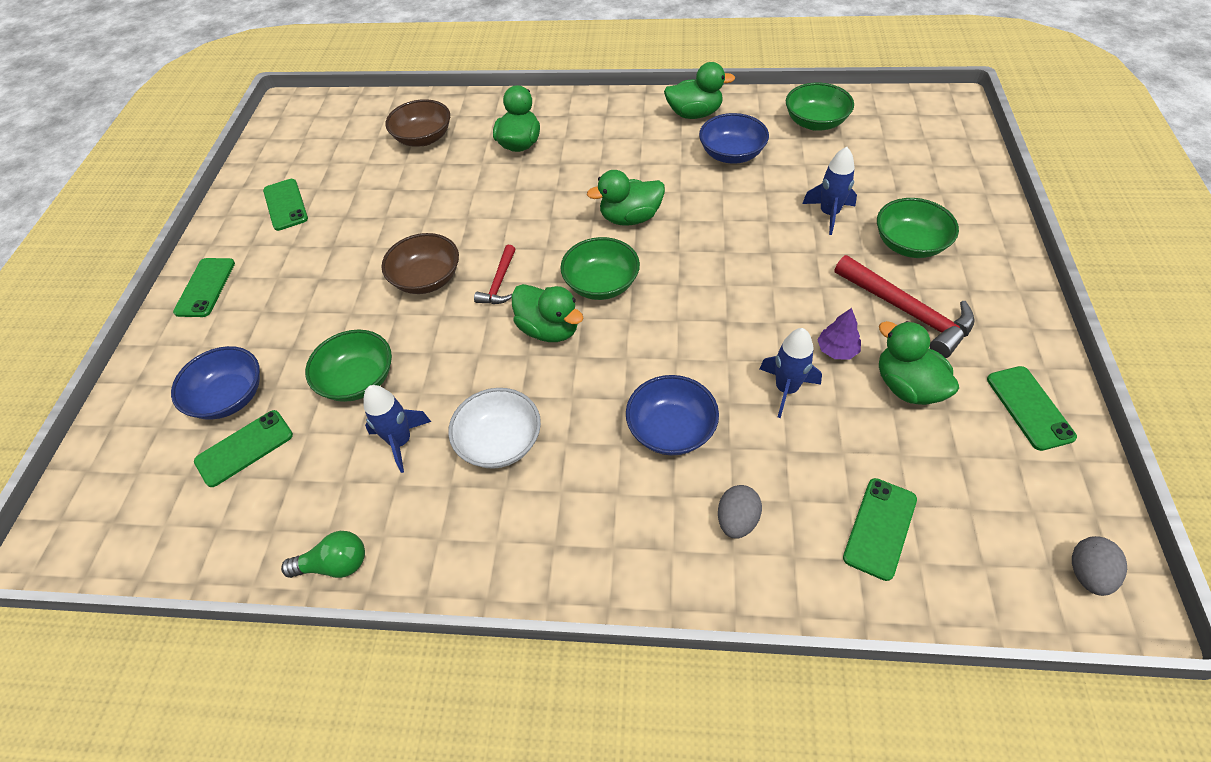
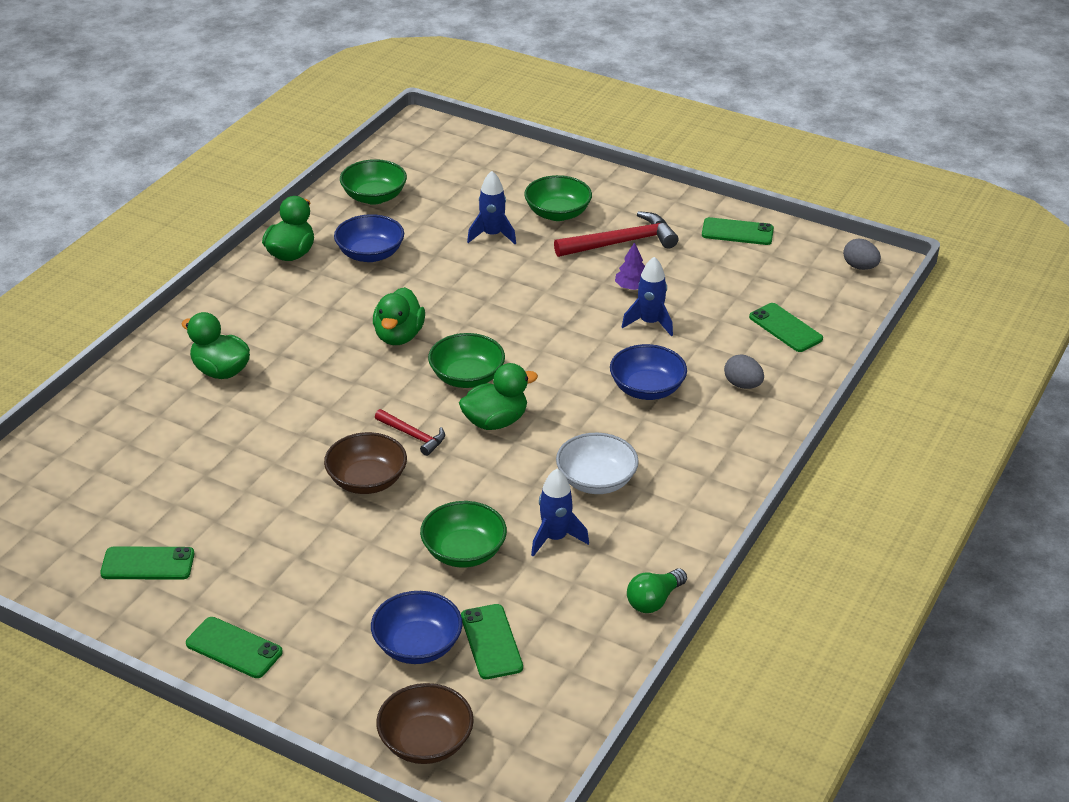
camera: 70 degrees left, 15 degrees down
(334, 564) = (654, 600): green light bulb -> green light bulb turned 150 degrees counterclockwise
(423, 138) = (136, 435): brown bowl -> brown bowl (426, 742)
(907, 386) = (686, 271): green duck -> none

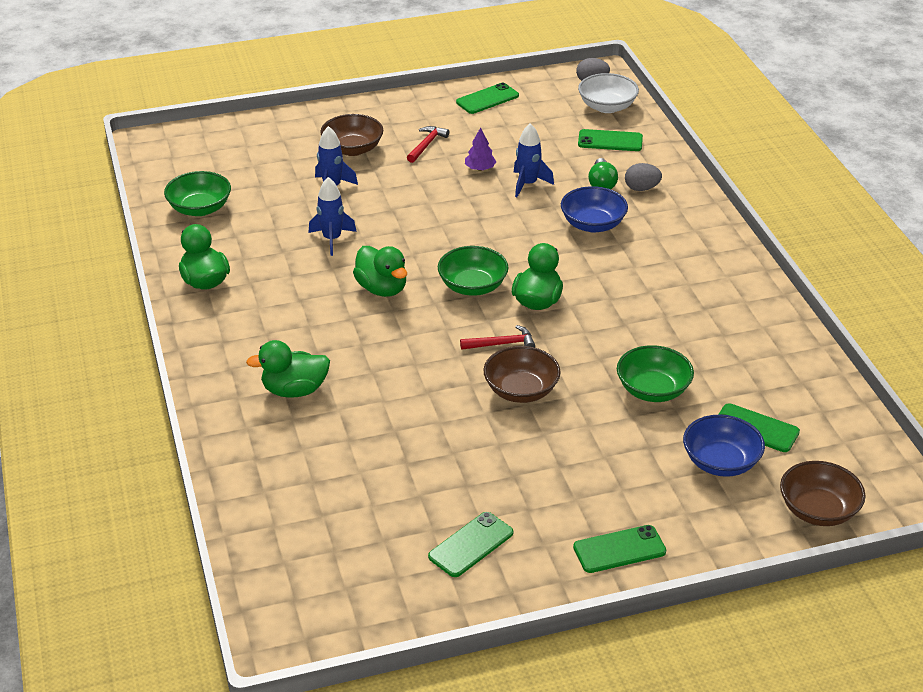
camera: 45 degrees left, 0 degrees up
(370, 254) = (266, 248): blue bowl -> none
(555, 538) = (689, 345): blue rocket -> blue rocket (332, 239)
(557, 213) = (352, 149): green bowl -> brown bowl
(596, 481) = (655, 296): white bowl -> white bowl (607, 107)
(621, 242) = (426, 145): red hammer -> red hammer, size x0.57
(654, 600) = (798, 341): green light bulb -> green light bulb (601, 184)

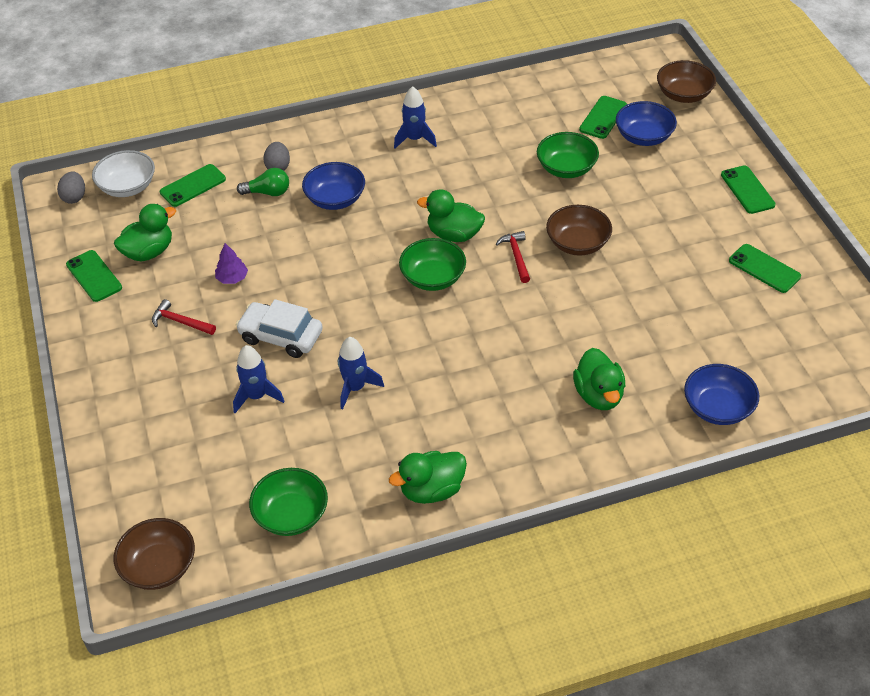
camera: 90 degrees left, 10 degrees up
(260, 476) = (717, 408): none -> blue bowl
(352, 149) = (180, 384): brown bowl -> brown bowl (159, 566)
(382, 289) = (439, 342): green duck -> green duck (149, 252)
(402, 197) = (281, 336): none -> white car
(528, 184) = (264, 242): blue rocket -> blue rocket (415, 139)
(610, 141) = (193, 186): green phone -> green phone turned 45 degrees clockwise

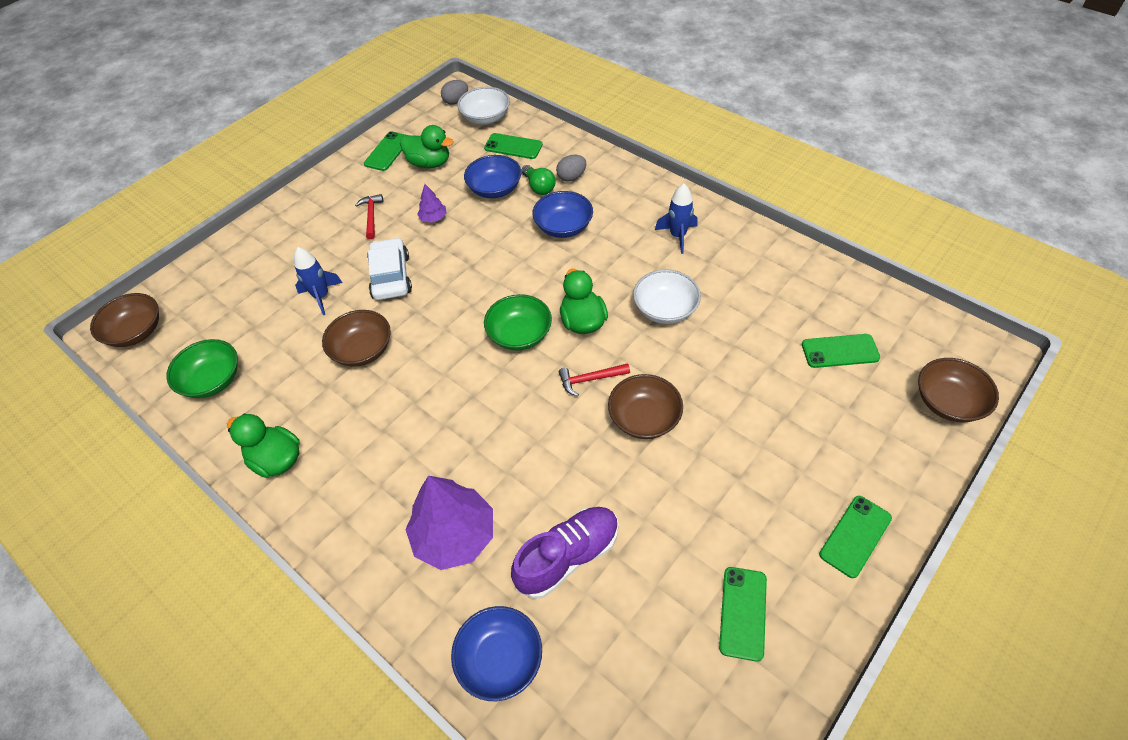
camera: 60 degrees right, 5 degrees up
(355, 388) = (362, 350): blue rocket -> brown bowl
(484, 183) = (665, 309): none -> white bowl
(516, 256) = (590, 379): red hammer -> red hammer turned 150 degrees counterclockwise
(566, 168) = (739, 358): green bowl -> none
(598, 395) = (454, 535): green duck -> purple tree
(643, 137) = (846, 398): blue bowl -> blue bowl (495, 189)
(663, 337) = (568, 556): none -> purple shoe

